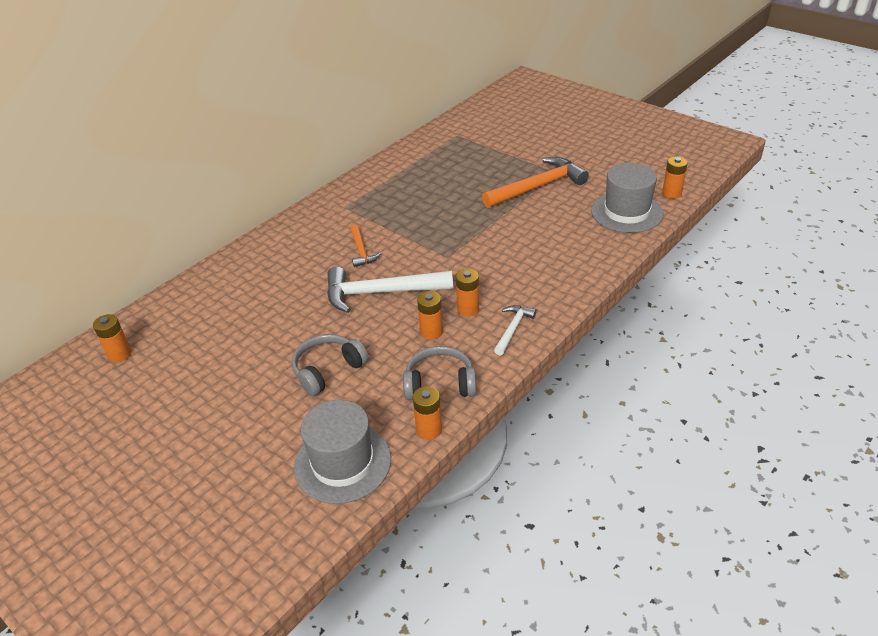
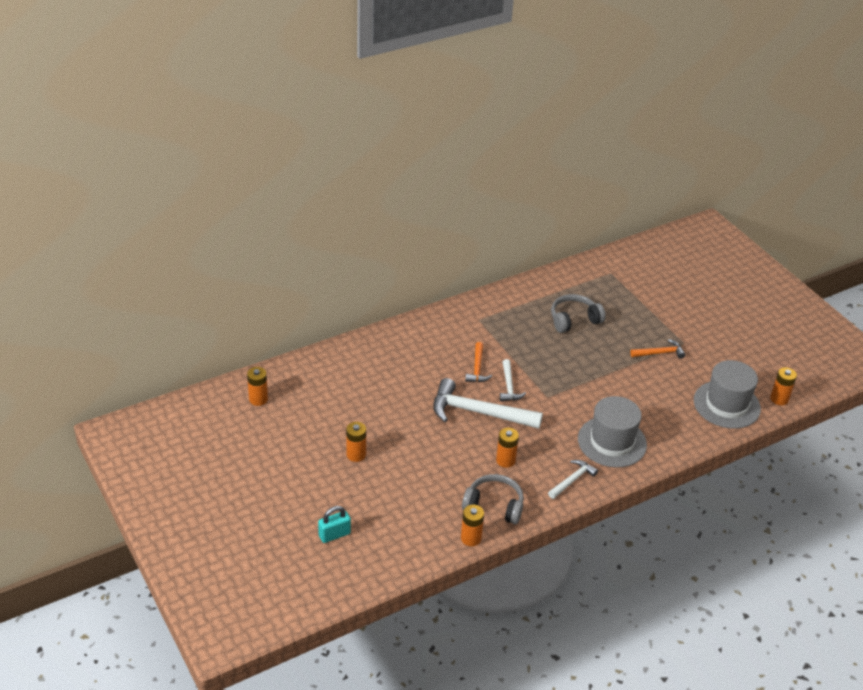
camera: 15 degrees right, 0 degrees up
(260, 482) = (334, 534): none -> turquoise padlock
(328, 370) = (412, 465): grey headphones -> grey headphones (574, 320)
(342, 463) = (398, 541): grey hat -> grey hat (612, 442)
(402, 258) = (509, 386): none -> white hammer
(468, 309) = (544, 450): orange battery -> orange battery (356, 454)
(538, 186) = (660, 353): orange hammer -> orange hammer, size x0.51

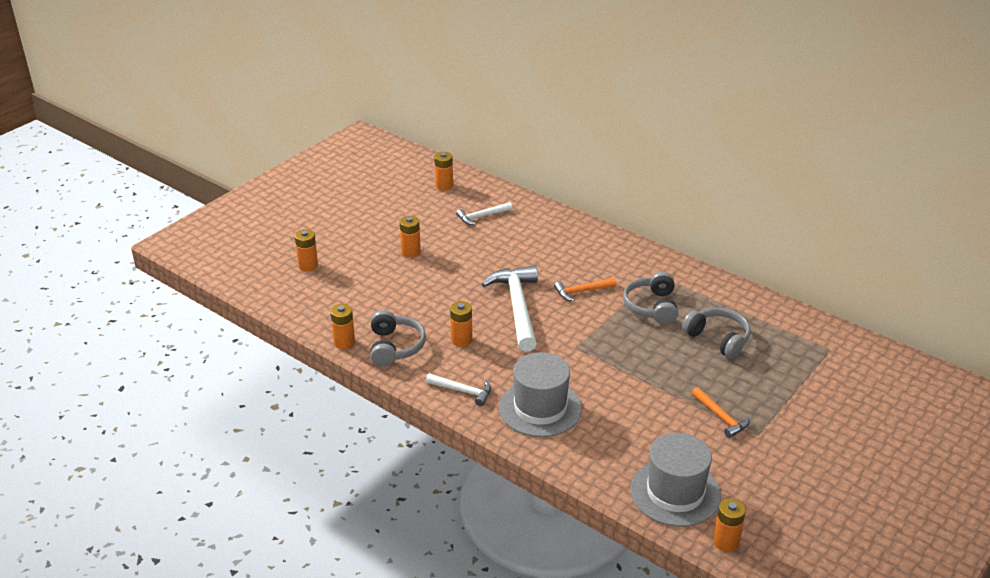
camera: 70 degrees right, 5 degrees down
(334, 534) = (308, 266): turquoise padlock -> orange battery
(509, 386) = (571, 318): white hammer -> white hammer (482, 216)
(518, 338) = (652, 307): none -> grey headphones

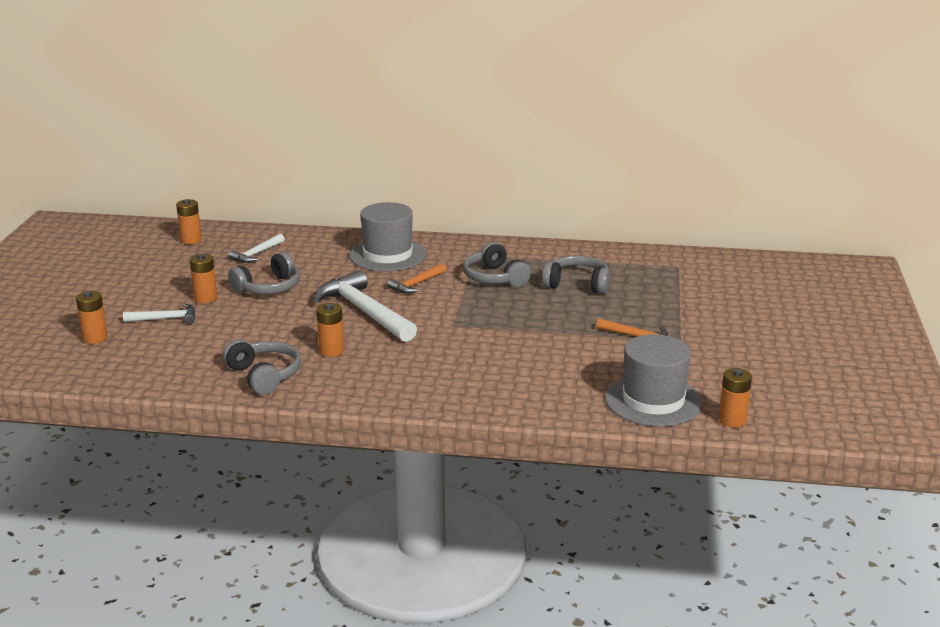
camera: 30 degrees left, 10 degrees down
(344, 342) = (202, 388): orange battery -> none
(463, 391) = (373, 389): white hammer -> white hammer (165, 319)
(464, 256) = (269, 288): none -> grey headphones
(540, 408) = (465, 379): grey hat -> grey hat (387, 255)

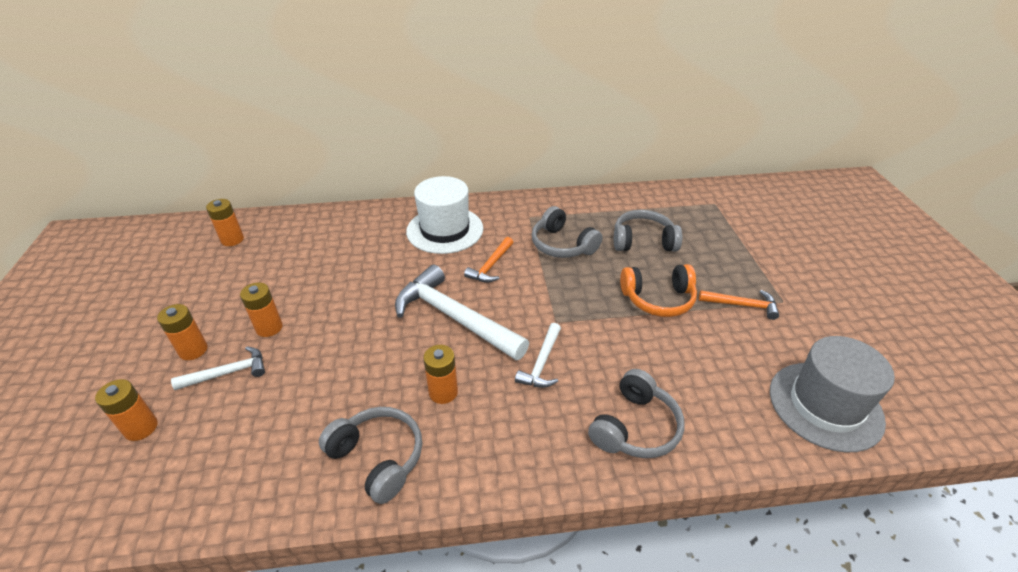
camera: 15 degrees left, 15 degrees up
(256, 254) = (309, 249): white hammer -> white hammer (542, 363)
(269, 288) = (337, 298): grey headphones -> grey headphones (635, 427)
(387, 255) = (445, 230): grey hat -> white hat
(559, 323) = (658, 299): none -> orange headphones
(732, 420) = (923, 421): orange battery -> orange battery (193, 350)

